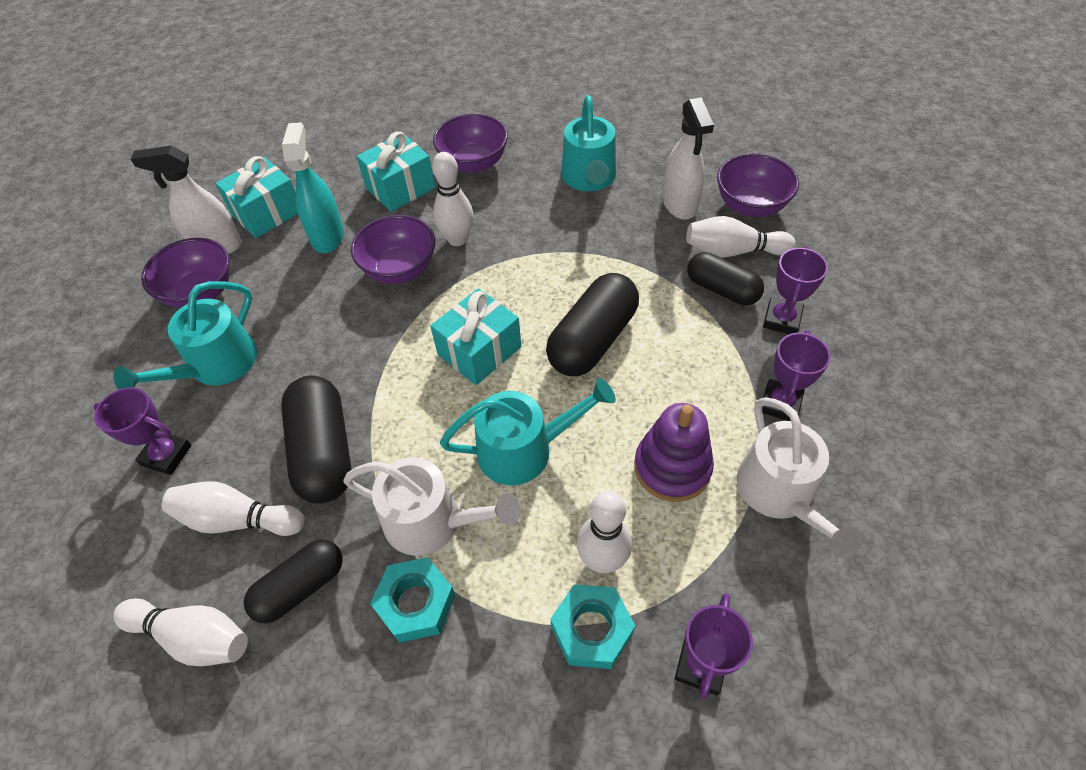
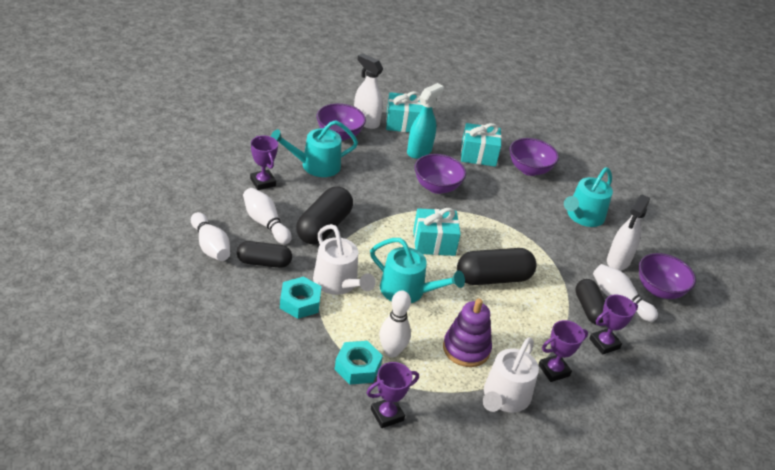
camera: 35 degrees right, 15 degrees down
(457, 239) = (479, 194): white bowling pin -> none

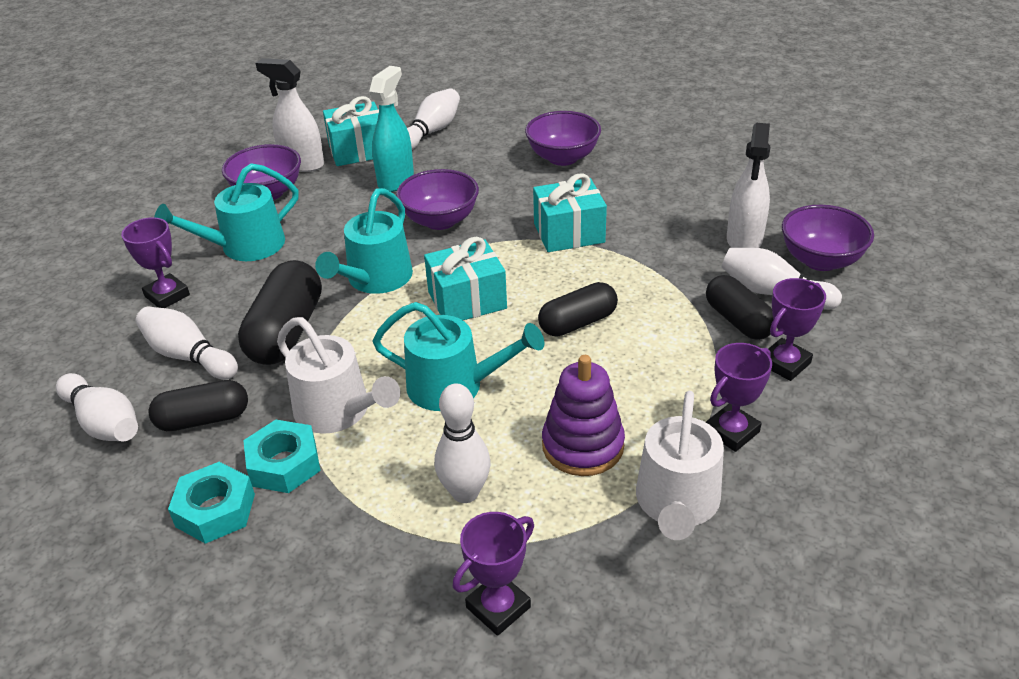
camera: 10 degrees left, 0 degrees up
(357, 367) = (418, 541): turquoise nut -> turquoise nut (215, 510)
(453, 124) = (431, 132): none -> white bowling pin
(478, 155) = (483, 160): turquoise gift -> turquoise gift (569, 233)
(493, 278) = (578, 323): black capsule -> black capsule, size x0.66
(583, 216) = (666, 196): turquoise watering can -> turquoise watering can (375, 279)

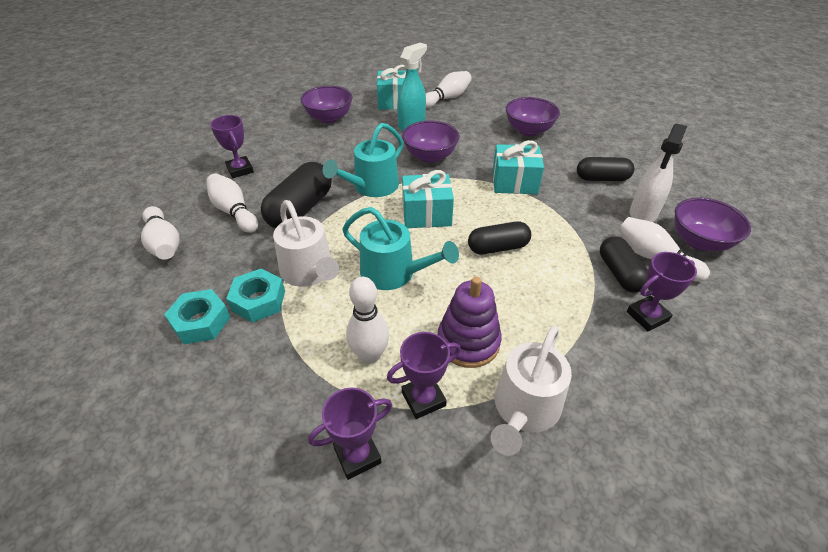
camera: 15 degrees right, 5 degrees up
(203, 419) = (223, 256): black capsule -> black capsule (602, 179)
(245, 246) = (300, 148): turquoise watering can -> none
(302, 164) = (357, 104): white spray bottle -> none
(731, 431) = (587, 361): purple trophy -> purple trophy (423, 399)

